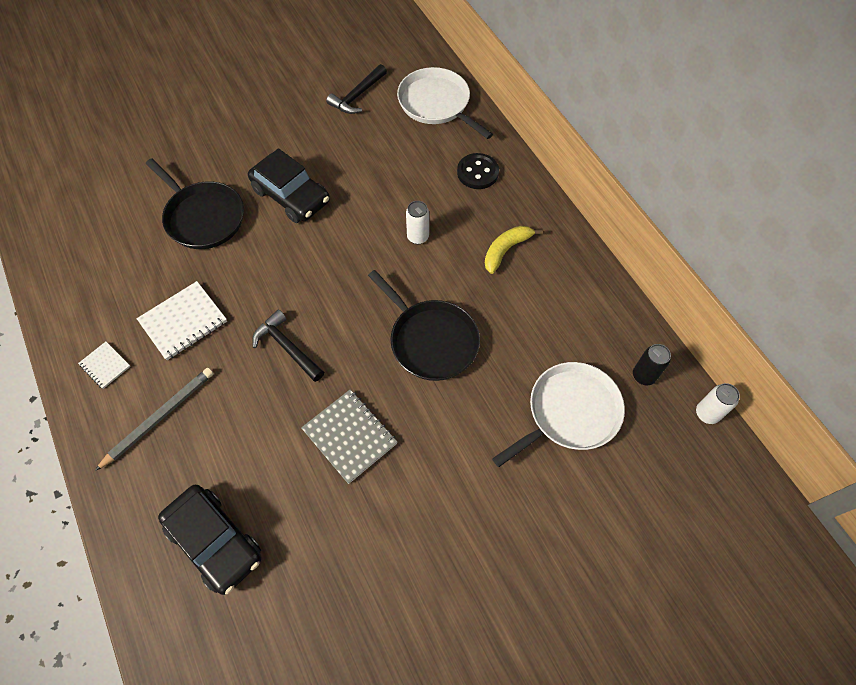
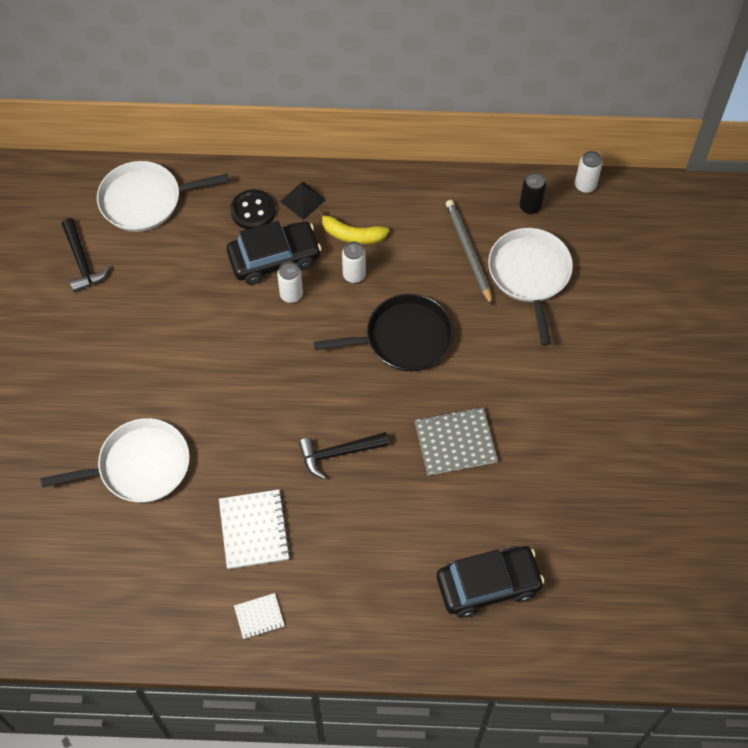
camera: 60 degrees left, 0 degrees up
(159, 417) = (344, 588): grey pencil -> grey pencil (468, 252)
(203, 217) = (139, 466): black pan -> white pan
(291, 196) = (169, 377): black car -> black car (274, 258)
(468, 271) = (354, 275): none -> white can
(506, 250) = (352, 235): yellow banana -> yellow banana turned 60 degrees counterclockwise
(513, 200) = (303, 200): none -> black pyramid

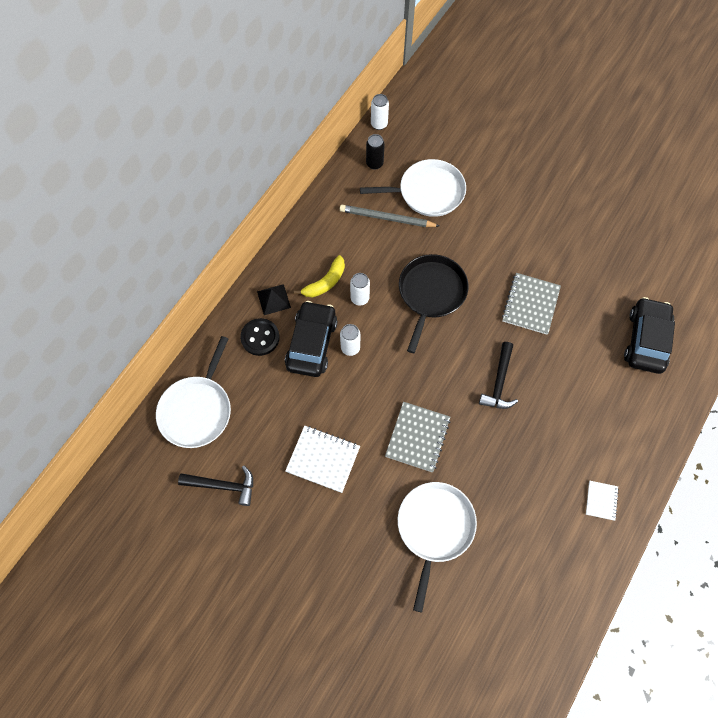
camera: 60 degrees left, 5 degrees up
(228, 404) = (417, 437): none -> grey notebook
(254, 530) = (531, 470): white notebook -> white notebook (323, 459)
(530, 275) = (427, 192): white pan -> white pan turned 150 degrees clockwise

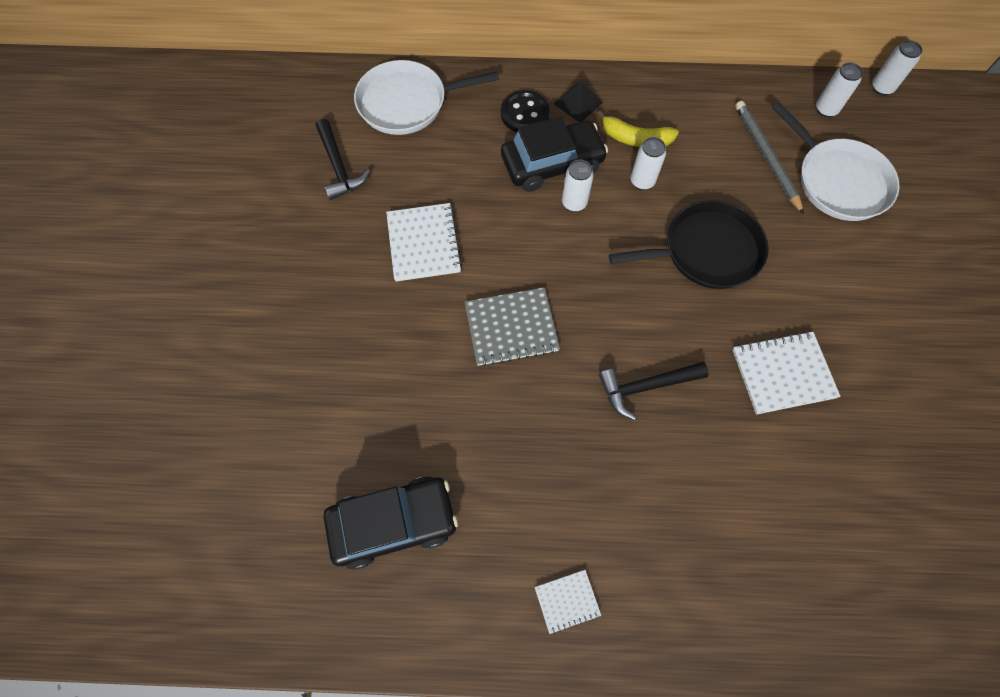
camera: 60 degrees right, 0 degrees up
(374, 163) = (826, 109): black can -> white can
(434, 528) = (409, 403): white pan -> none
(530, 304) = (783, 373): grey notebook -> white notebook
(646, 340) = (850, 557): black car -> black car (393, 523)

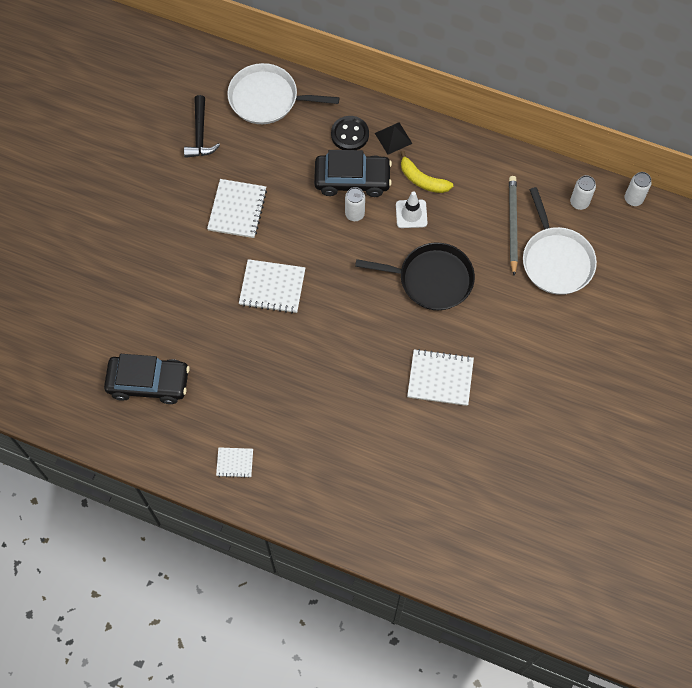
camera: 20 degrees right, 0 degrees up
(511, 328) = (272, 287): grey notebook -> white notebook
(642, 181) = (411, 214): white can -> white traffic cone
(645, 387) = (343, 356): black hammer -> none

